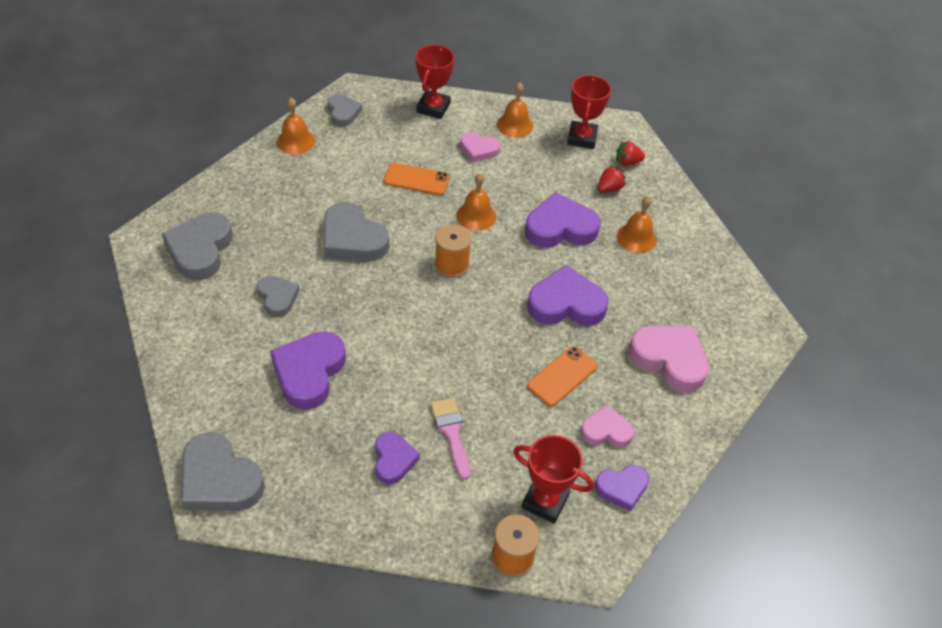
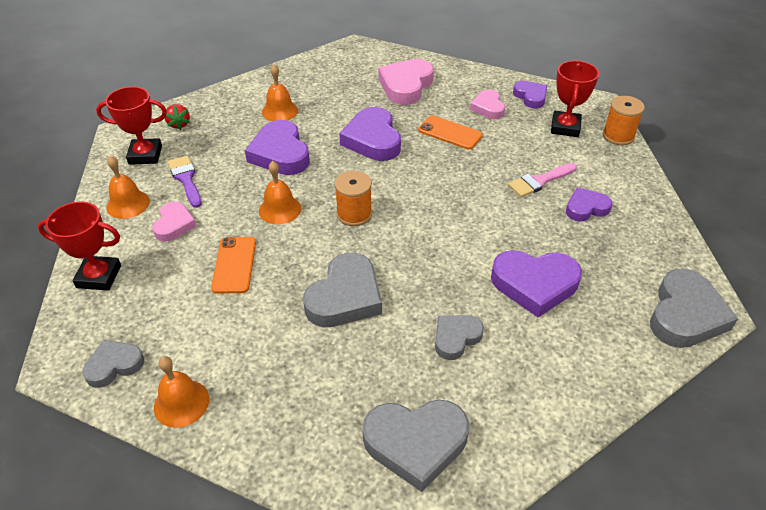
camera: 100 degrees left, 5 degrees down
(539, 161) = (186, 179): none -> purple brush
(609, 188) = (219, 131): red strawberry -> none

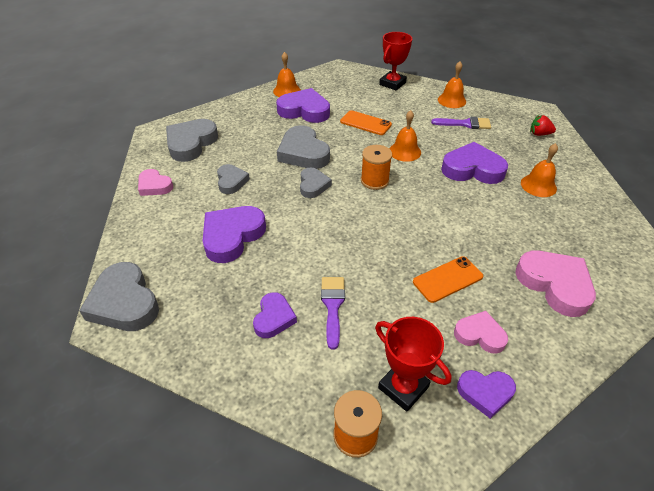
camera: 120 degrees right, 0 degrees up
(114, 365) = (326, 79): grey heart -> grey heart (313, 185)
(145, 155) = (504, 114): red trophy -> none
(174, 225) = (419, 111): pink heart -> pink heart (154, 186)
(373, 140) = (464, 223): purple heart -> purple heart (304, 110)
(539, 181) = (332, 306): pink brush -> purple brush

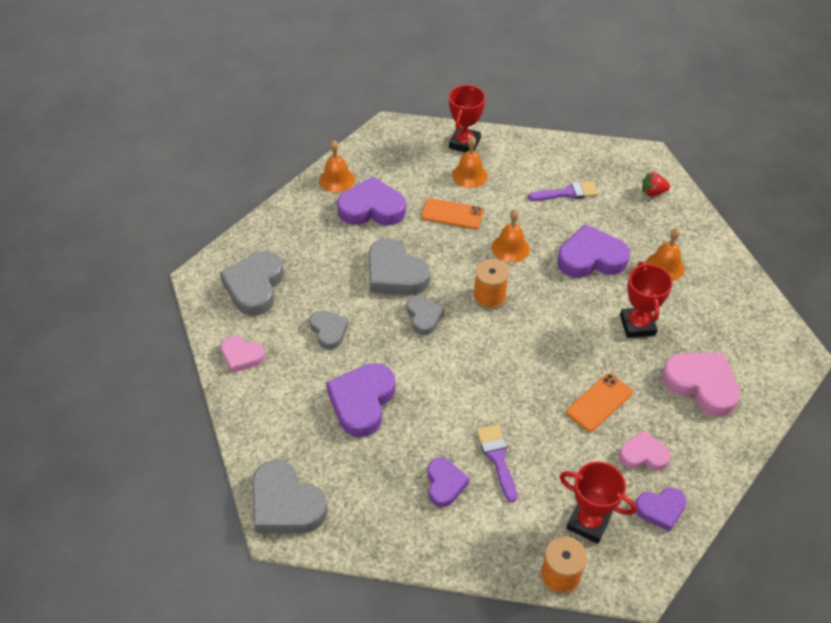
camera: 15 degrees left, 5 degrees up
(451, 100) = (543, 158): orange bell -> orange bell (469, 175)
(502, 224) = (637, 325): none -> red trophy

